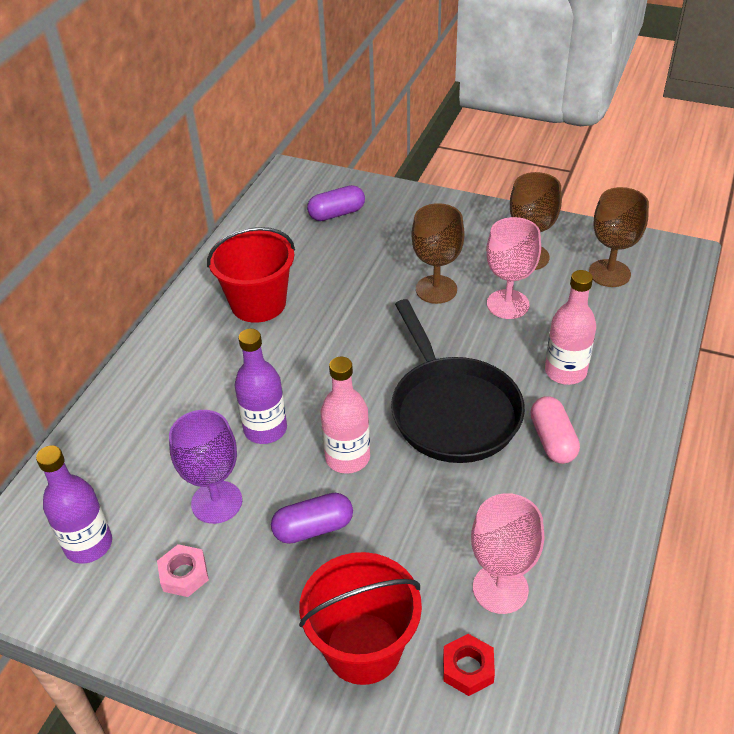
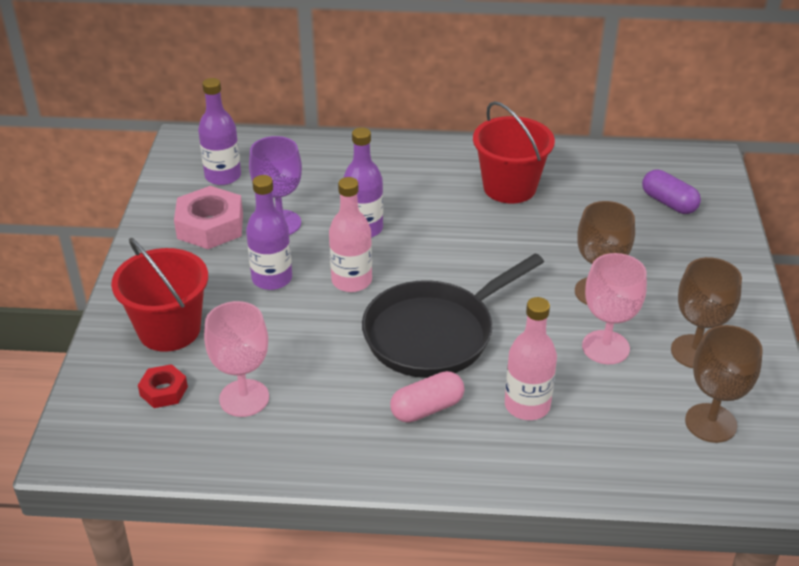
camera: 70 degrees right, 5 degrees down
(184, 574) = (210, 226): pink nut -> pink nut, size x1.82
(313, 528) = (272, 279): purple capsule -> purple bottle

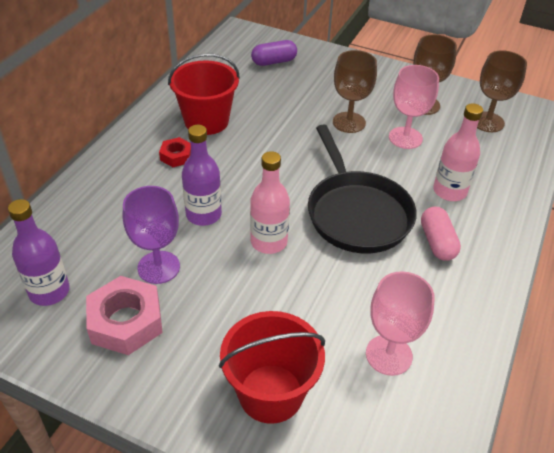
camera: 70 degrees left, 5 degrees up
(163, 391) = (358, 417): red nut -> red nut (176, 156)
(272, 279) = (236, 294): purple bottle -> none

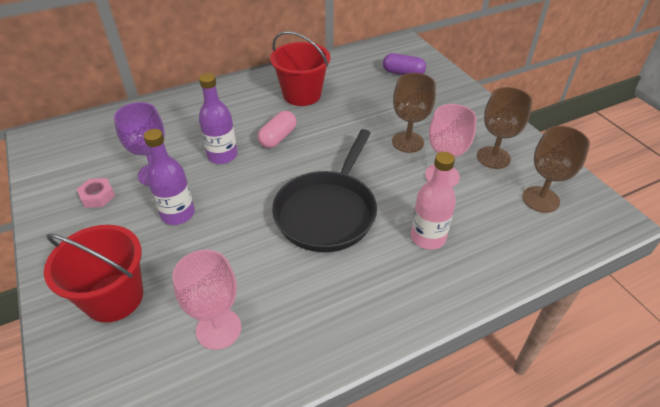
camera: 40 degrees right, 0 degrees up
(49, 291) = (84, 154): purple bottle -> purple bottle (178, 214)
(126, 322) = (97, 196): pink nut -> pink nut, size x0.55
(176, 156) = (253, 109): red nut -> none
(269, 242) = (240, 197): pink bottle -> none
(437, 242) = (364, 271): pink capsule -> pink capsule (278, 138)

